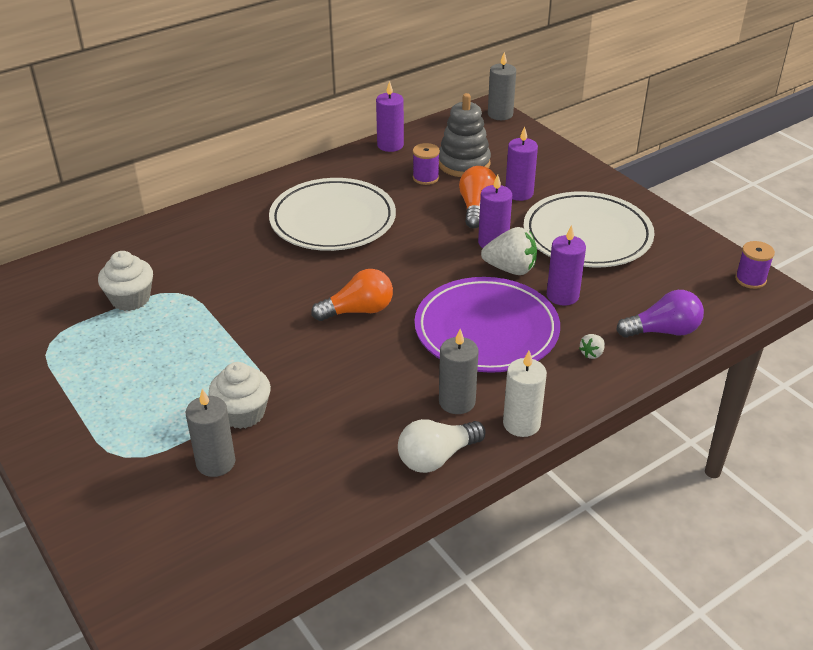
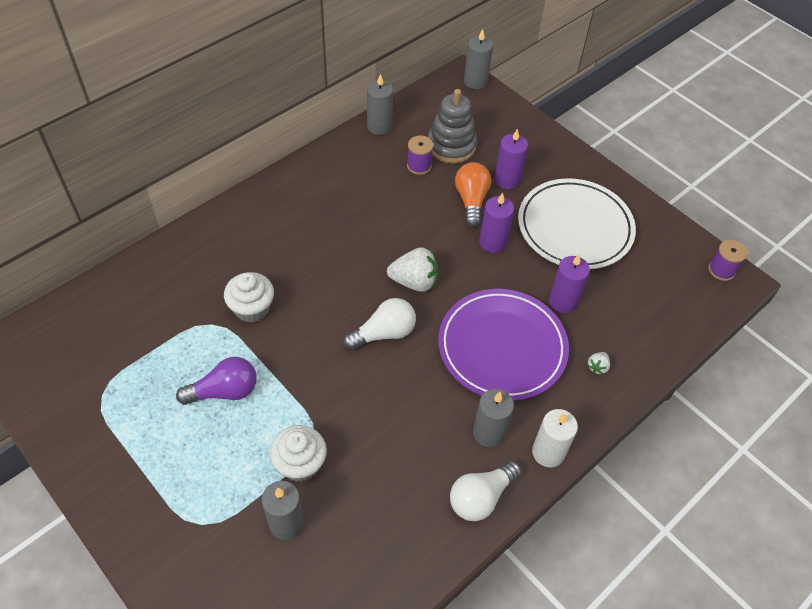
camera: 10 degrees left, 15 degrees up
(130, 299) = (168, 336): white cupcake -> white cupcake (252, 308)
(333, 220) = (341, 224): white plate -> none
(358, 311) = (384, 333): orange light bulb -> white light bulb
(390, 145) = (379, 126): purple candle -> grey candle
(510, 269) = (512, 273): white strawberry -> white strawberry (414, 281)
(662, 331) = (654, 336): purple light bulb -> purple light bulb (224, 391)

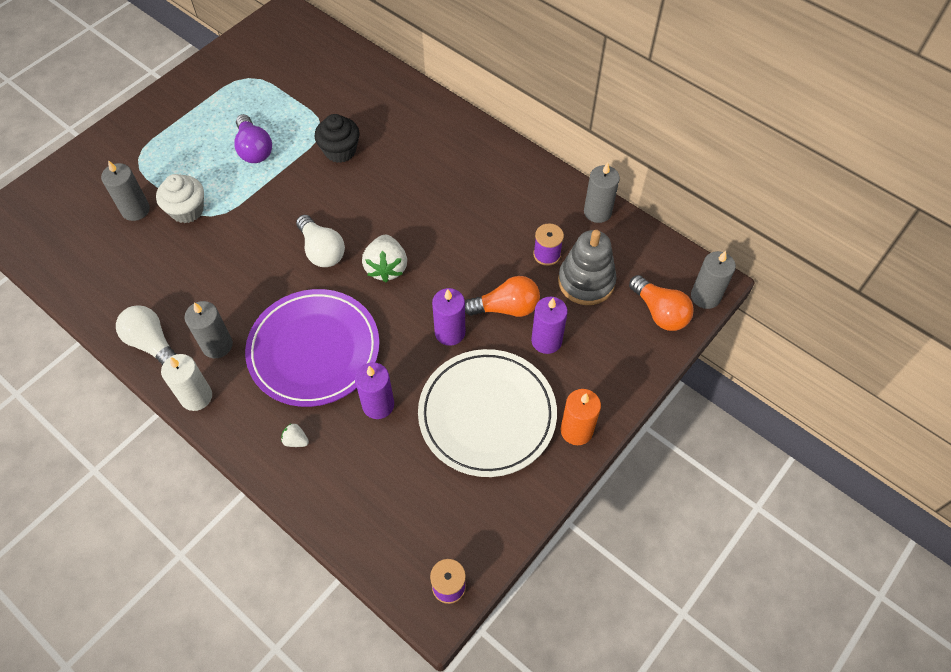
camera: 85 degrees right, 5 degrees up
(252, 308) = (340, 151): white cupcake -> black cupcake
(487, 109) = (659, 312): none -> orange light bulb
(590, 175) = (576, 430): none -> orange candle

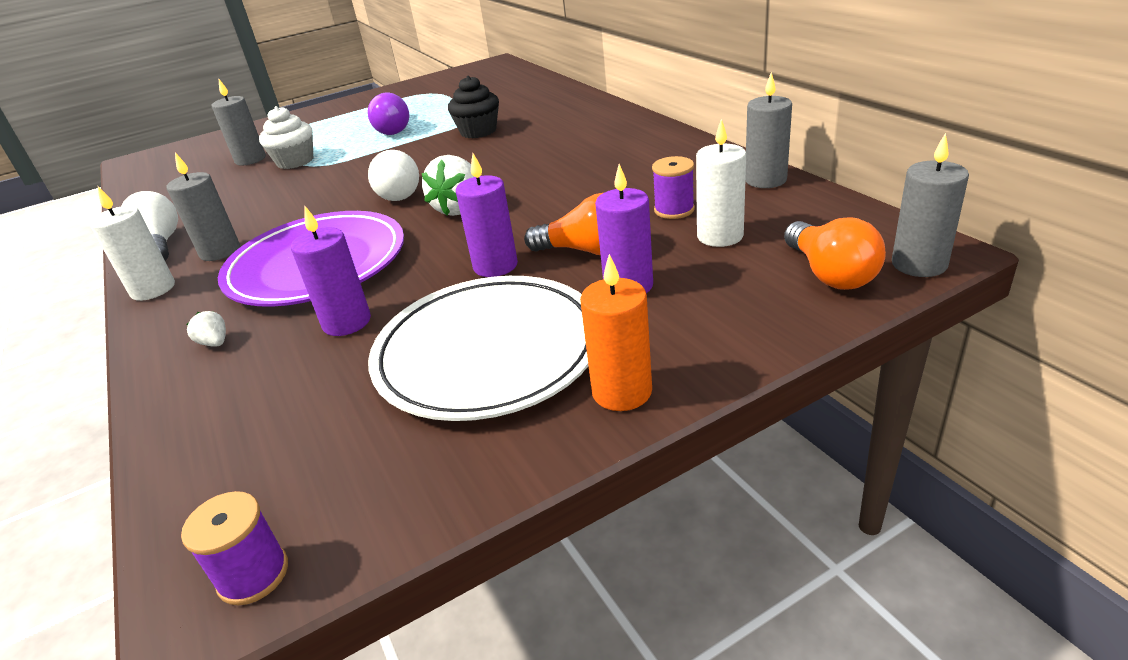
camera: 25 degrees right, 25 degrees down
(586, 281) = (720, 236): grey stacking toy -> white candle

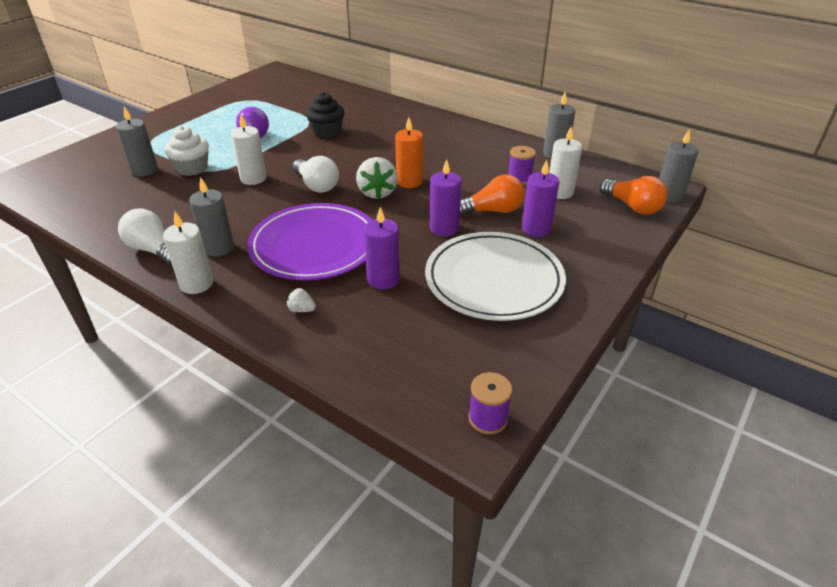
camera: 30 degrees left, 5 degrees up
(341, 178) = (253, 178): none -> white candle
(622, 392) = (586, 286): orange candle -> orange candle (409, 182)

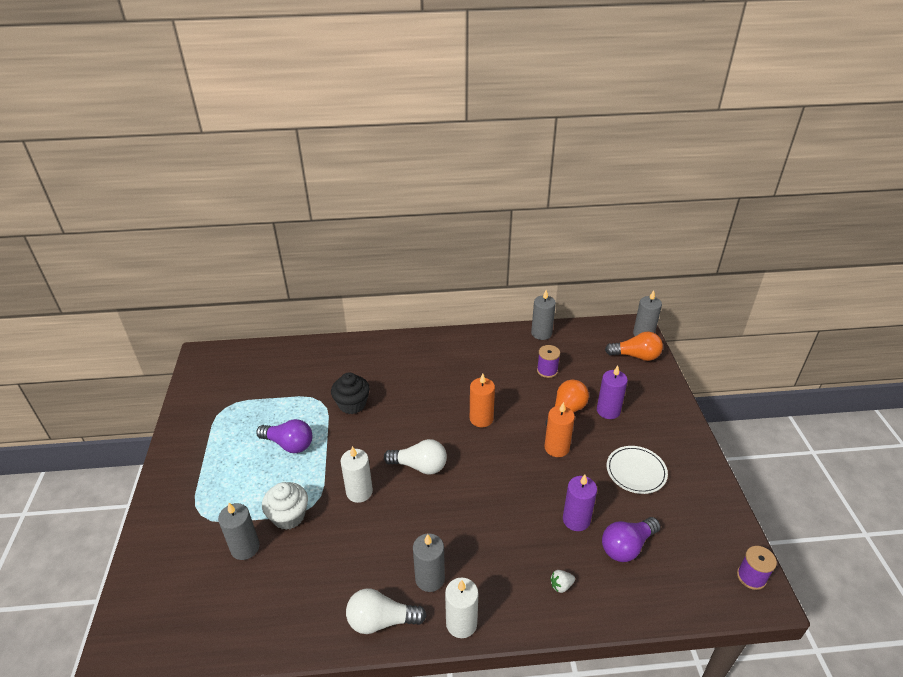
camera: 40 degrees left, 0 degrees up
(315, 246) = (496, 524): purple plate -> none
(377, 192) = (472, 444): white strawberry -> none
(399, 321) = (627, 546): none -> purple light bulb
(444, 228) = (556, 448): purple candle -> orange candle
(494, 280) = (636, 471): white plate -> white plate, size x0.54
(559, 192) = (584, 368): white candle -> none

